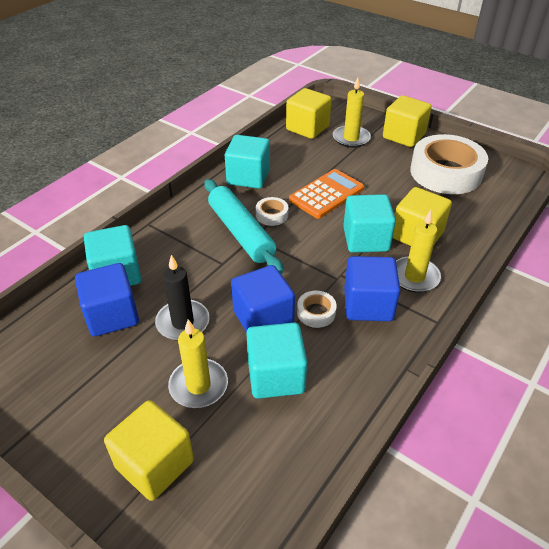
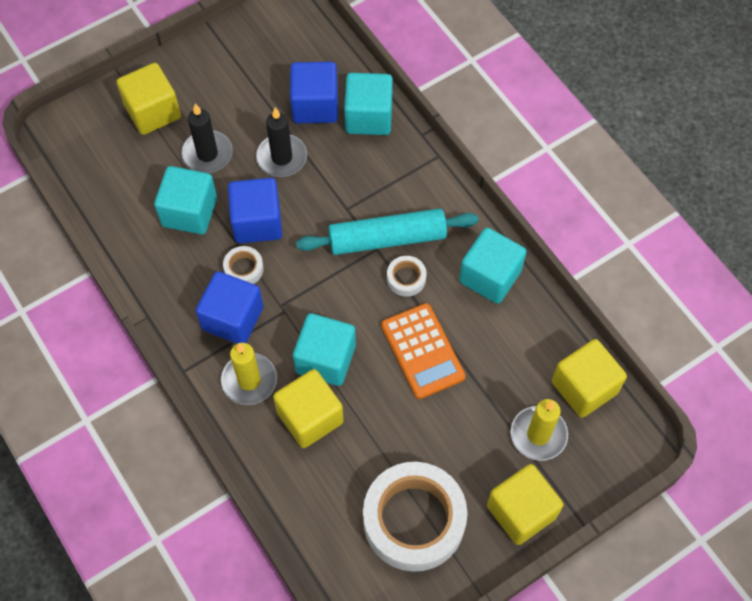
camera: 110 degrees right, 20 degrees up
(198, 385) = (207, 154): yellow candle -> black candle

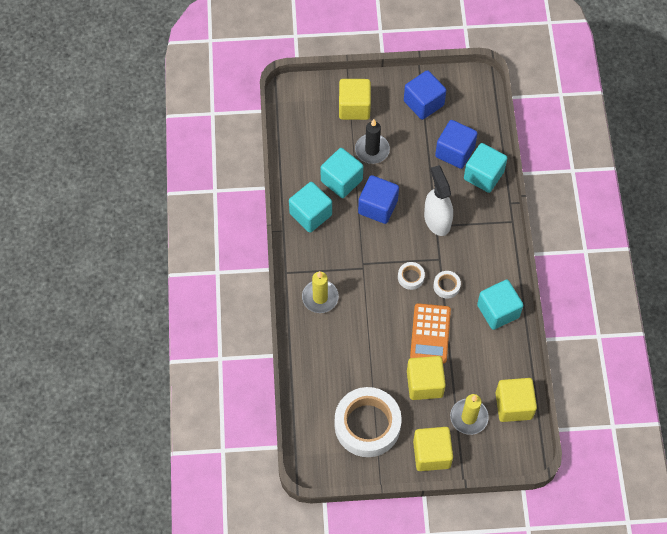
camera: 30 degrees right, 0 degrees up
(233, 318) = (331, 257): blue cube -> blue cube (423, 103)
(244, 269) = (354, 231): white tape -> white tape (411, 277)
(282, 157) = (415, 174): black candle -> none
(310, 417) = (342, 336): yellow cube -> yellow cube (424, 384)
(325, 359) = (371, 308): turquoise cube -> turquoise cube (310, 214)
(343, 201) = (437, 220): none -> white spray bottle
(387, 238) = (449, 256): turquoise rolling pin -> none

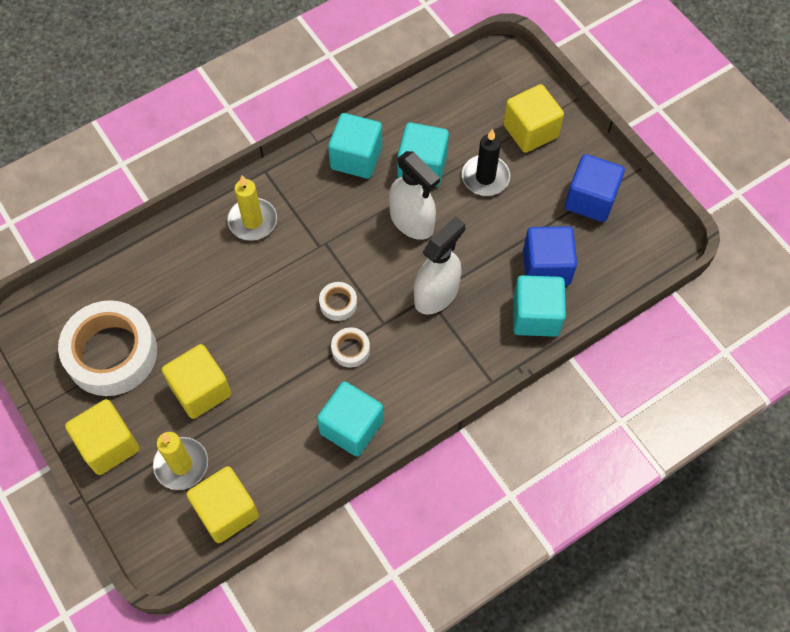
camera: 60 degrees right, 0 degrees up
(378, 207) = (412, 221): blue cube -> white spray bottle
(430, 333) = (273, 363): orange calculator -> none

